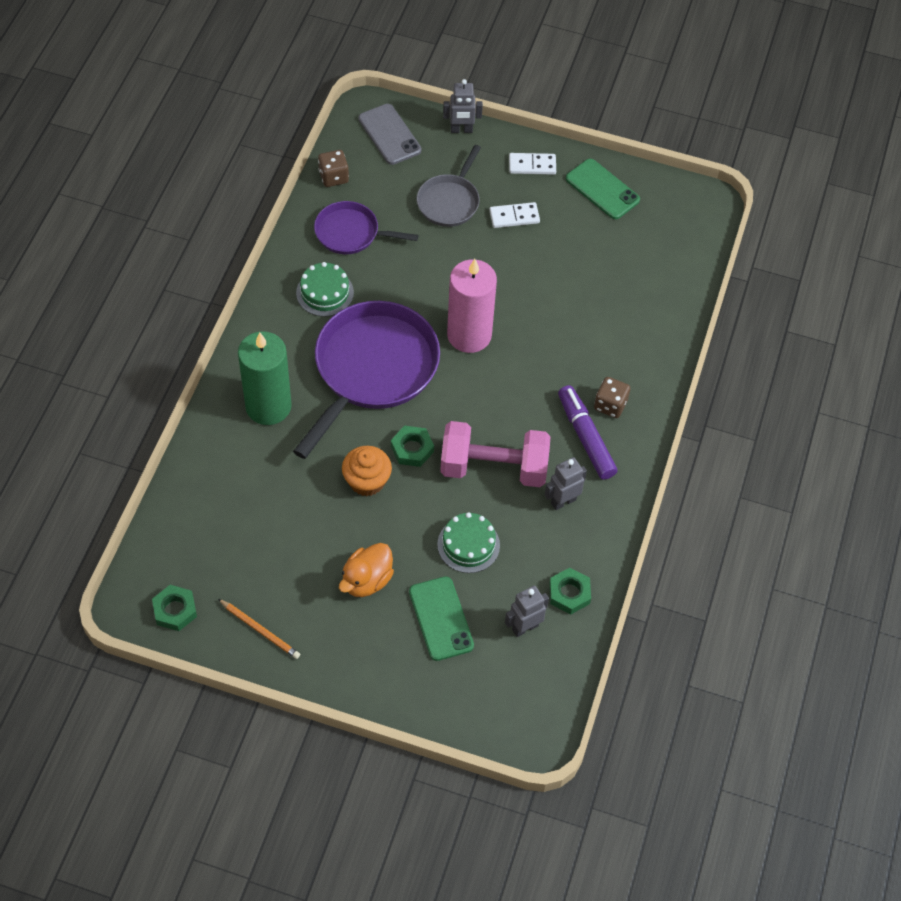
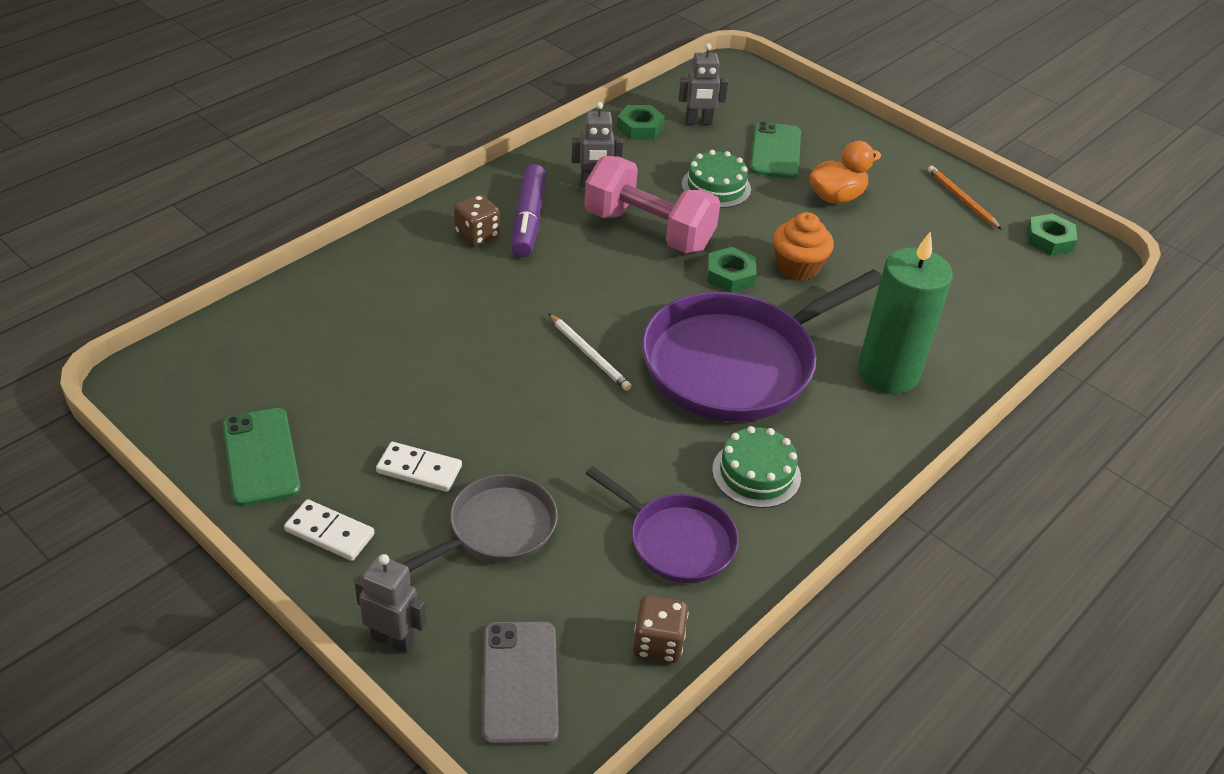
camera: 155 degrees left, 15 degrees down
(469, 335) = (589, 354): pink candle -> white pencil

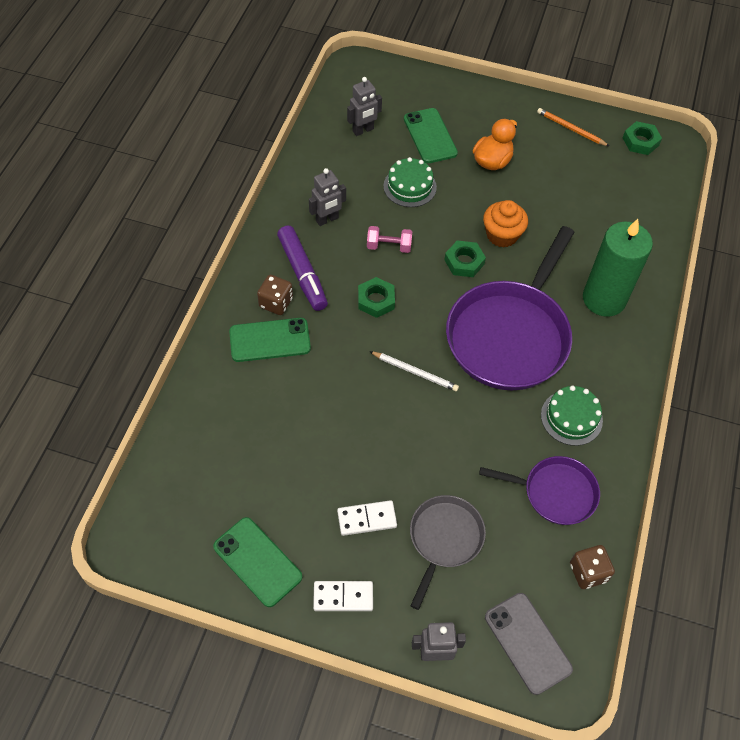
camera: 25 degrees left, 15 degrees up
(443, 264) = (270, 340): none -> green phone
(640, 127) = (326, 152): green nut -> green nut (376, 300)
(648, 230) = (389, 246): pink dumbbell -> pink dumbbell, size x0.46

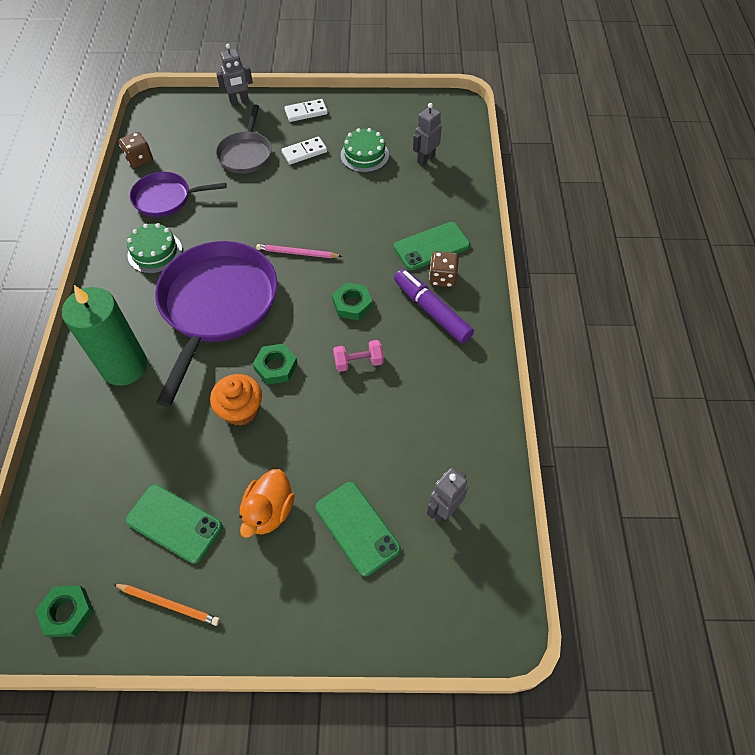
camera: 165 degrees right, 0 degrees up
(257, 561) = (369, 116): green phone -> green phone (174, 523)
(327, 219) = (433, 374): grey robot -> grey robot (425, 159)
(410, 186) = (359, 442): green cake -> green cake (364, 155)
(415, 372) = (297, 253): white pencil -> pink pencil
(527, 643) = (179, 117): grey phone -> none

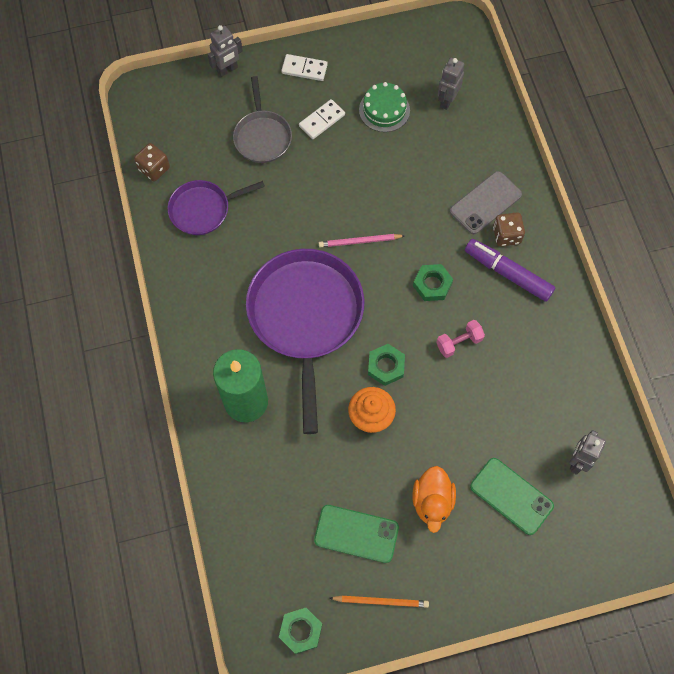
camera: 15 degrees left, 10 degrees up
(155, 252) = (220, 274): green cake -> none
(306, 112) = (304, 69): white domino -> white domino turned 45 degrees clockwise
(431, 246) = (485, 203): green phone -> grey phone

